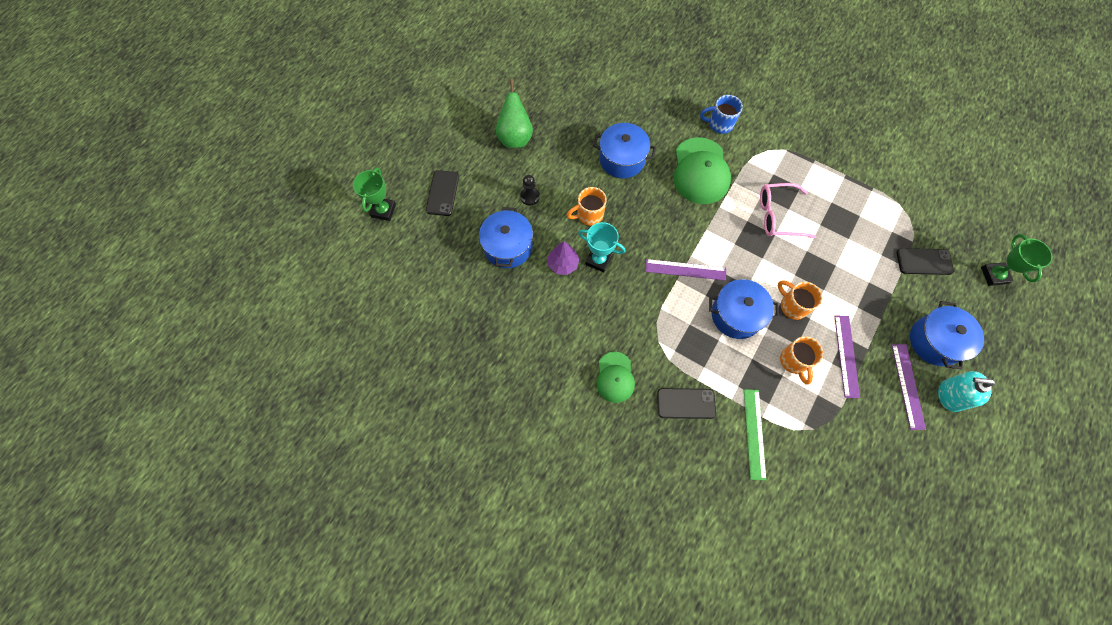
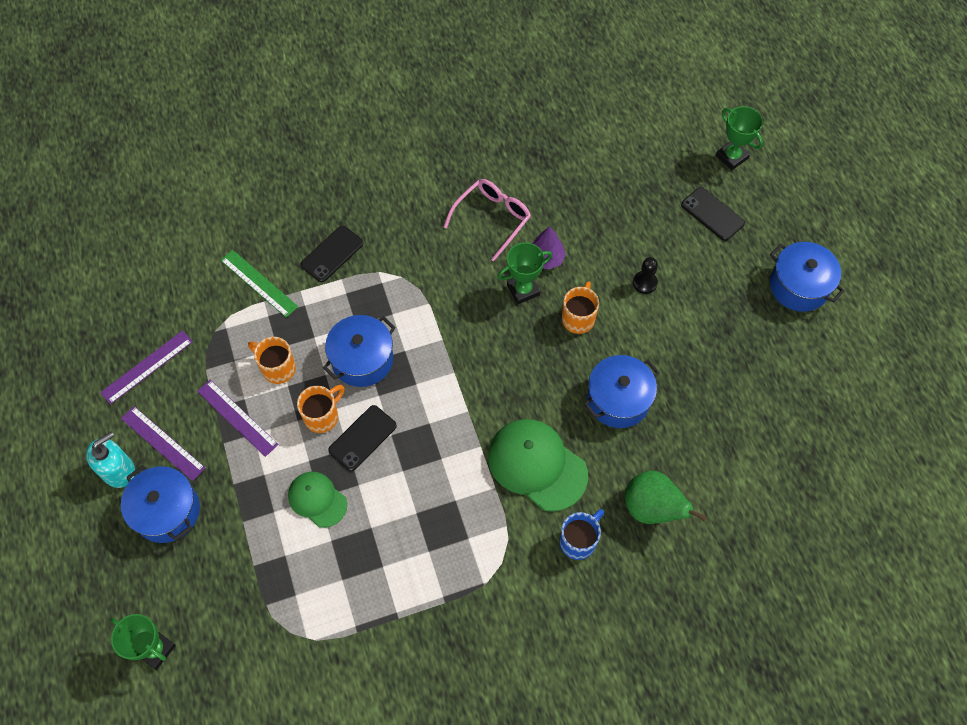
camera: 130 degrees right, 5 degrees down
(508, 247) = (604, 227): blue pot -> blue pot (799, 286)
(515, 137) = (731, 320): green pear -> green pear (652, 508)
(598, 260) = (523, 290): turquoise trophy -> green trophy
(615, 377) = (404, 220): green cap -> green cap (317, 499)
(685, 269) = (445, 355): purple ruler -> purple ruler (147, 367)
(778, 215) = (419, 494): pink glasses -> pink glasses (492, 219)
(792, 306) = (322, 416): orange mug -> orange mug turned 45 degrees counterclockwise
(924, 261) = (237, 591): black phone -> black phone (362, 438)

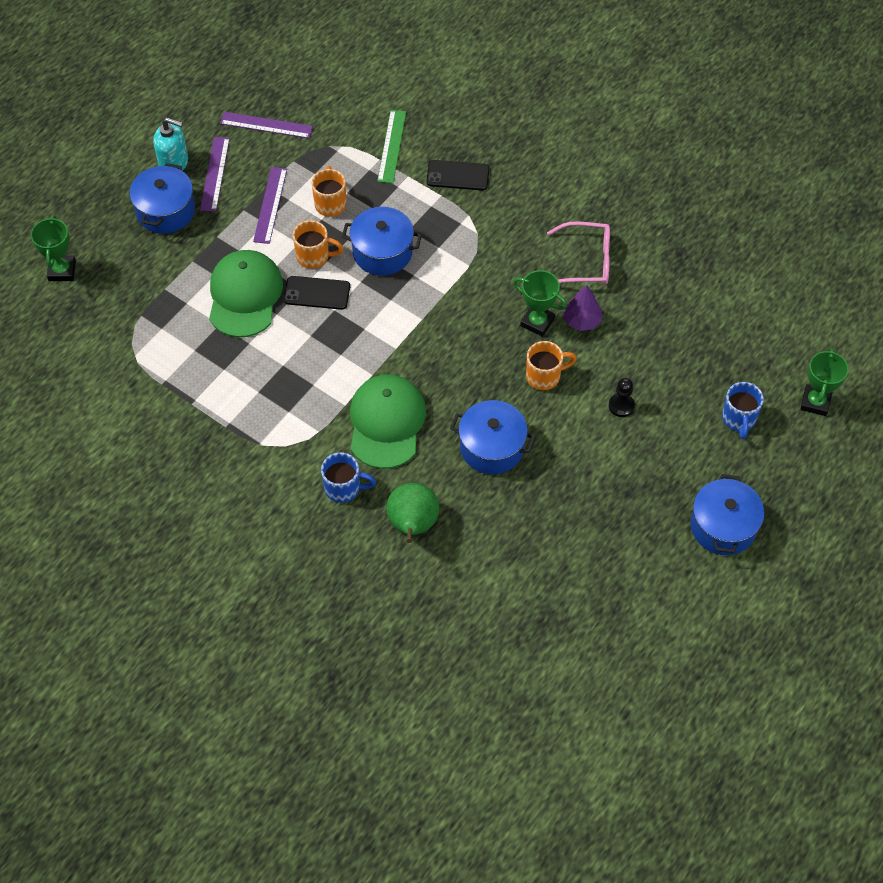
camera: 55 degrees right, 5 degrees down
(317, 499) = (244, 295): green cap -> green cap, size x1.68
(712, 214) = (738, 419): black phone -> blue mug

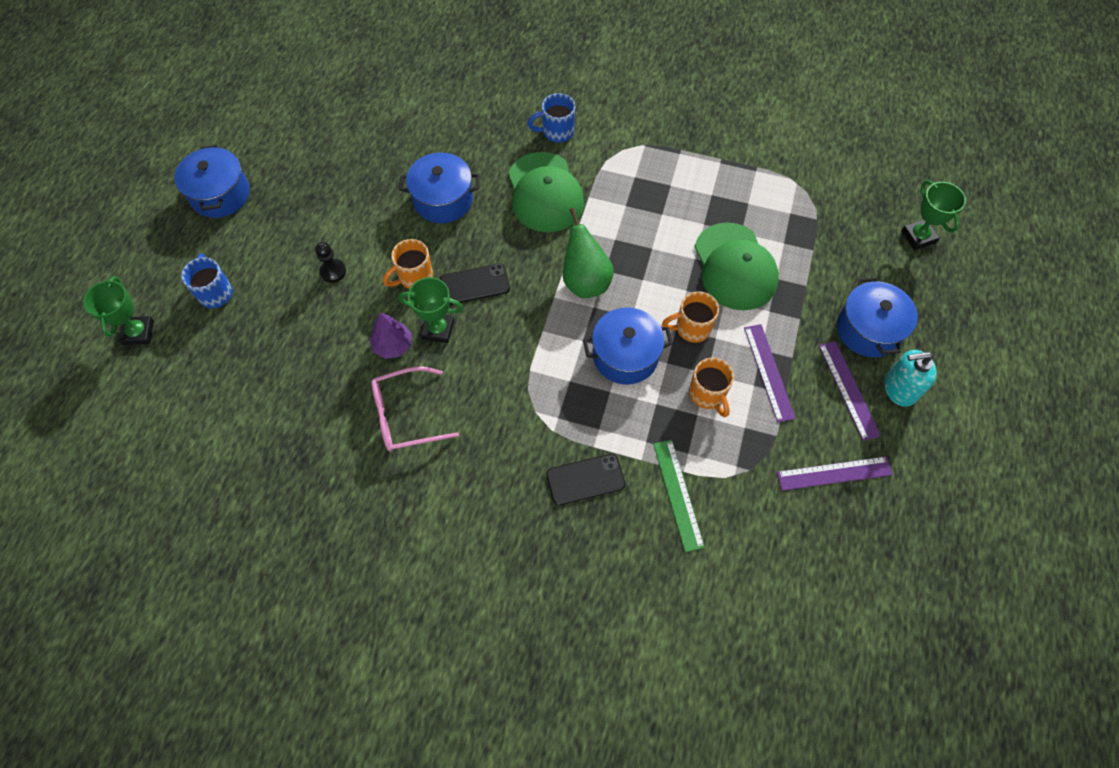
camera: 160 degrees right, 5 degrees up
(317, 293) = (668, 291): black phone -> black phone (475, 284)
(412, 525) = (487, 121): green pear -> green pear (585, 281)

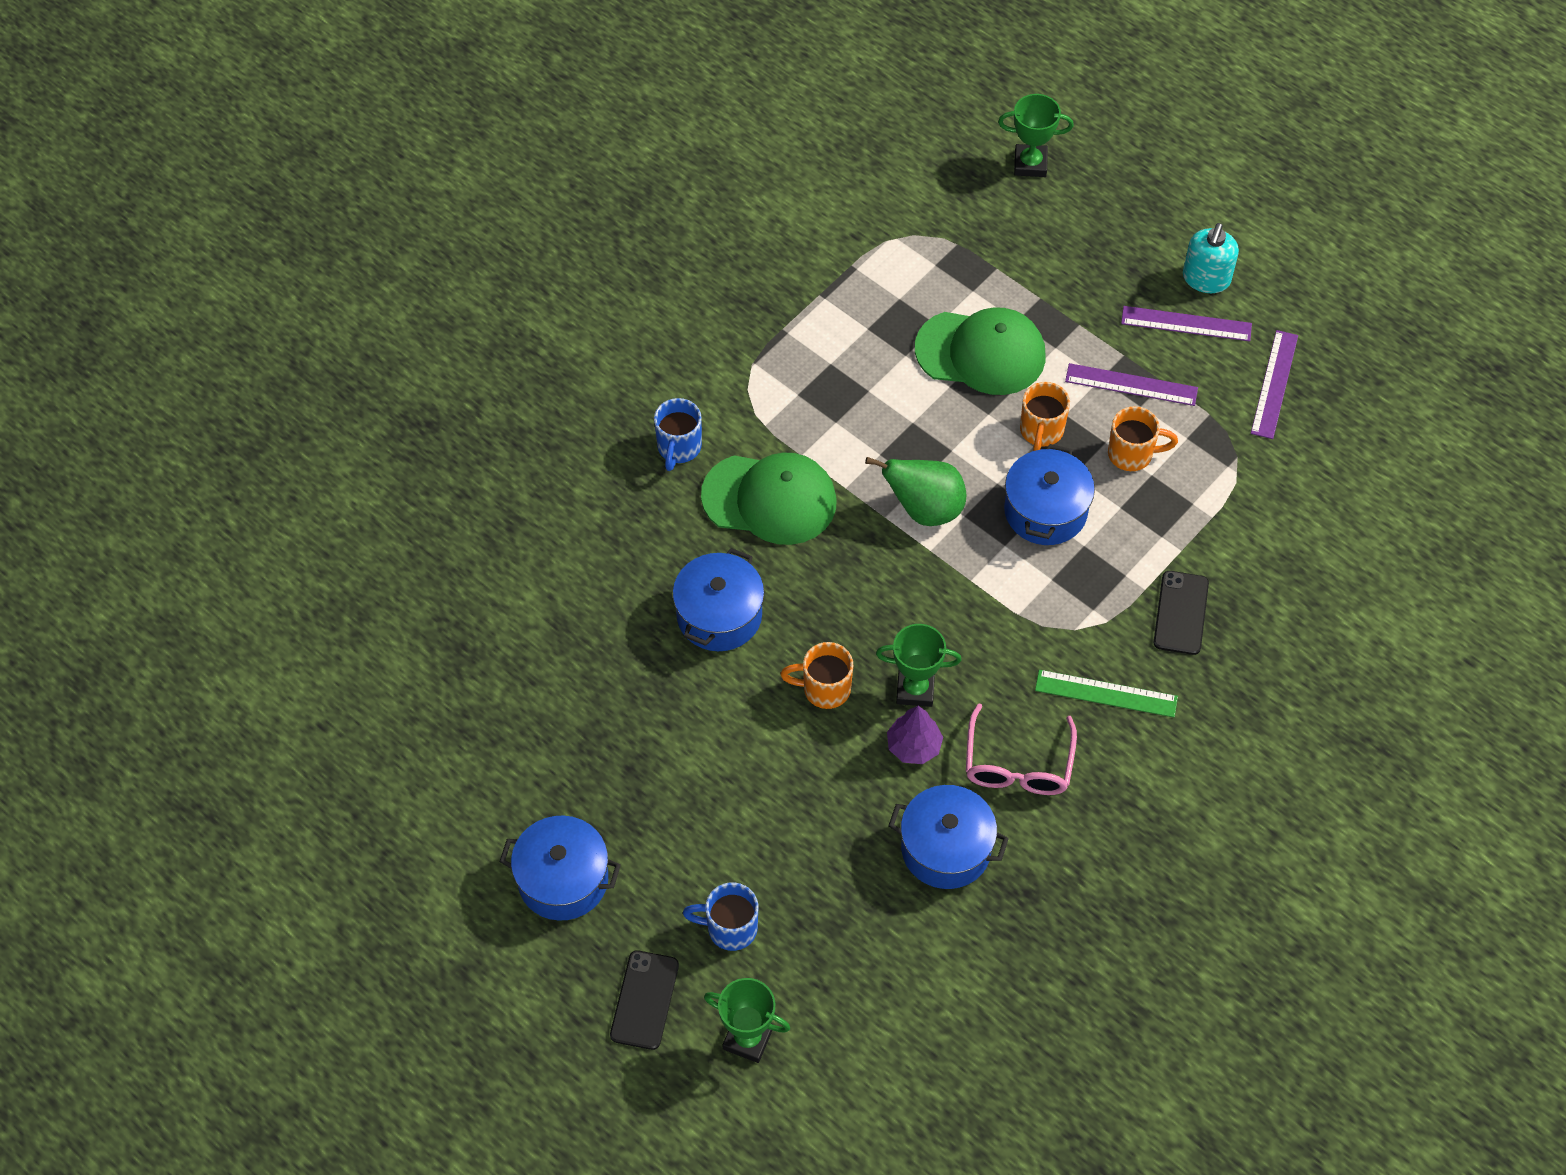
camera: 65 degrees left, 5 degrees down
(333, 271) = (767, 779): black pawn -> none
(414, 277) = (824, 689): orange mug -> orange mug turned 105 degrees clockwise
(438, 329) = (915, 689): green trophy -> green trophy turned 60 degrees clockwise
(475, 284) = (869, 626): black phone -> black phone (644, 1000)
(678, 494) = (1236, 533): green ruler -> green ruler (1106, 693)
(868, 329) = (1123, 269): blue pot -> blue pot (946, 849)

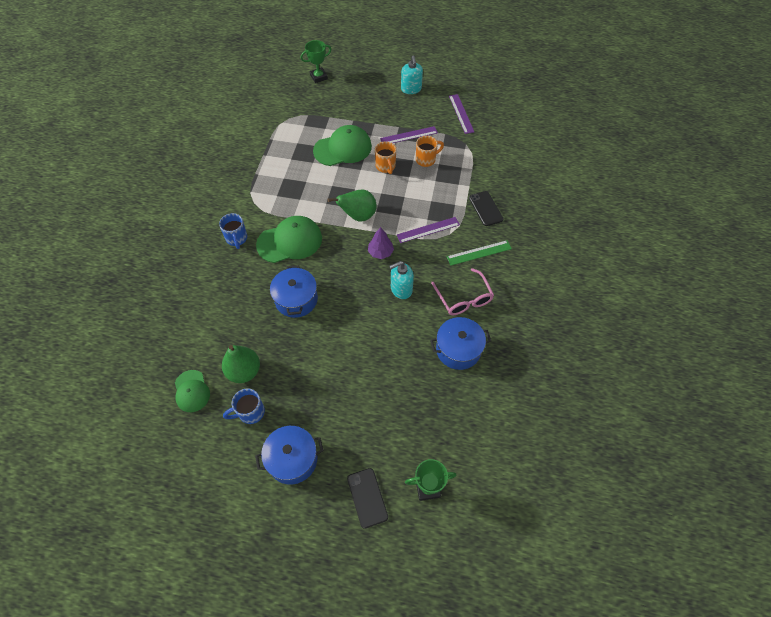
camera: 30 degrees left, 0 degrees up
(464, 687) = (192, 391): none -> green cap
(564, 697) = (244, 371): none -> green pear
(730, 928) = (386, 438): blue mug -> blue mug (250, 412)
(824, 689) = (362, 308): orange mug -> none
(913, 746) = (416, 313): purple tree -> purple tree (380, 252)
(915, 689) = (401, 289): green trophy -> turquoise soap dispenser
(1045, 511) = (407, 195): blue pot -> none
(1186, 324) = (414, 107): purple ruler -> purple ruler (428, 230)

